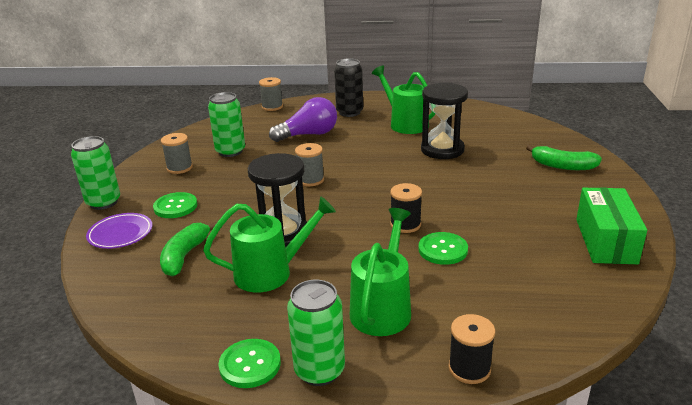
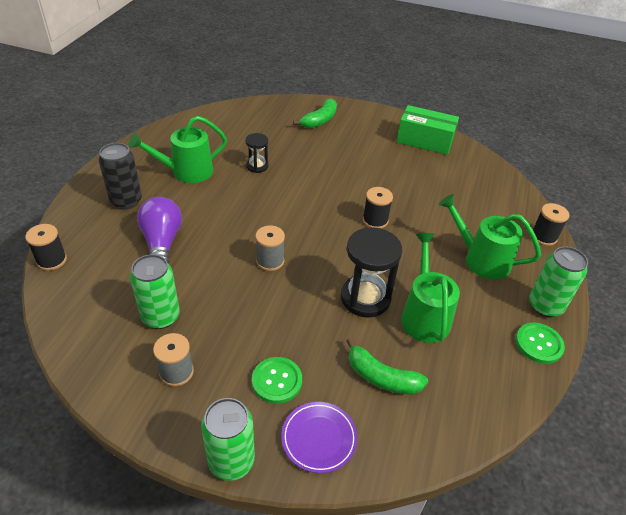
camera: 80 degrees left, 15 degrees up
(272, 107) = (52, 260): grey spool -> black spool
(442, 150) = (257, 166): black hourglass -> black hourglass, size x0.54
(443, 250) = (416, 211): green button -> none

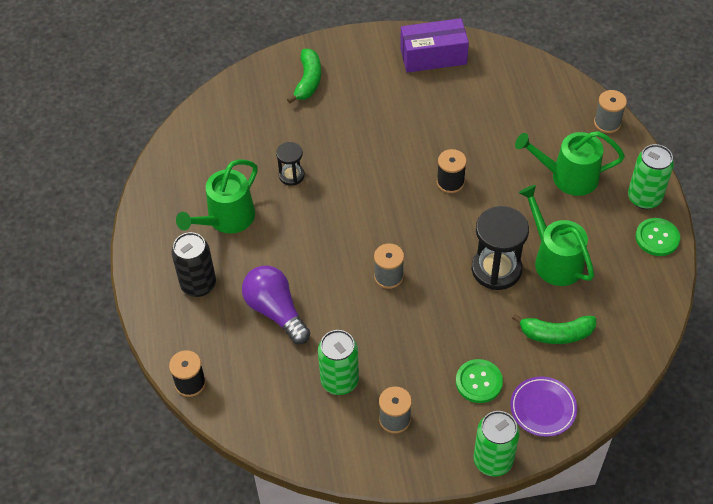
camera: 25 degrees left, 10 degrees up
(424, 141) = (433, 56): green box -> purple box
(543, 237) = (607, 123): black spool -> grey spool

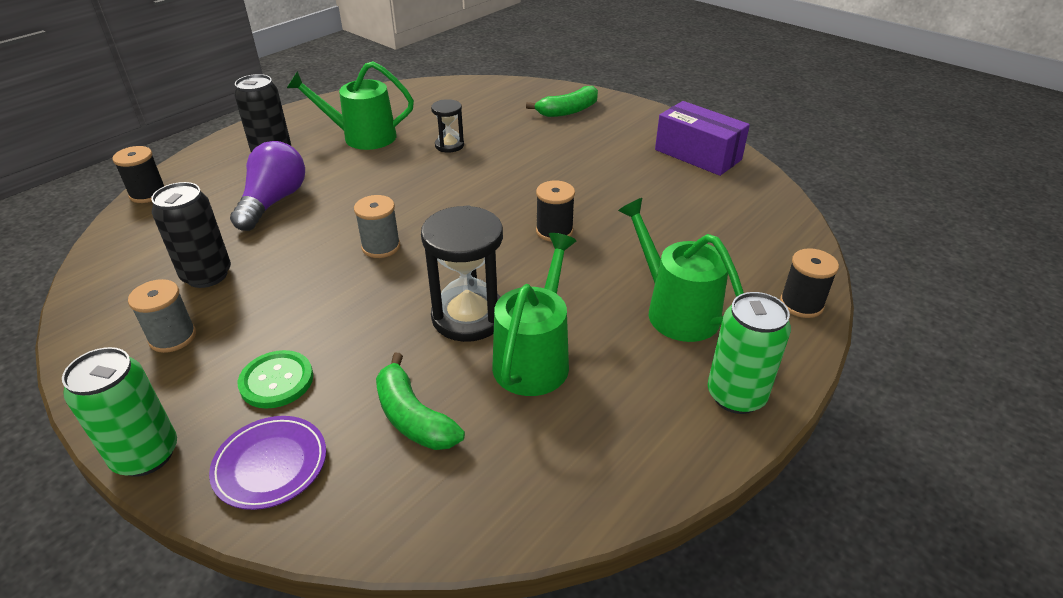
camera: 50 degrees right, 15 degrees down
(339, 381) = (207, 275): green can -> black can
(607, 123) = (801, 304): grey spool -> black spool
(657, 238) = (686, 444): green button -> none

